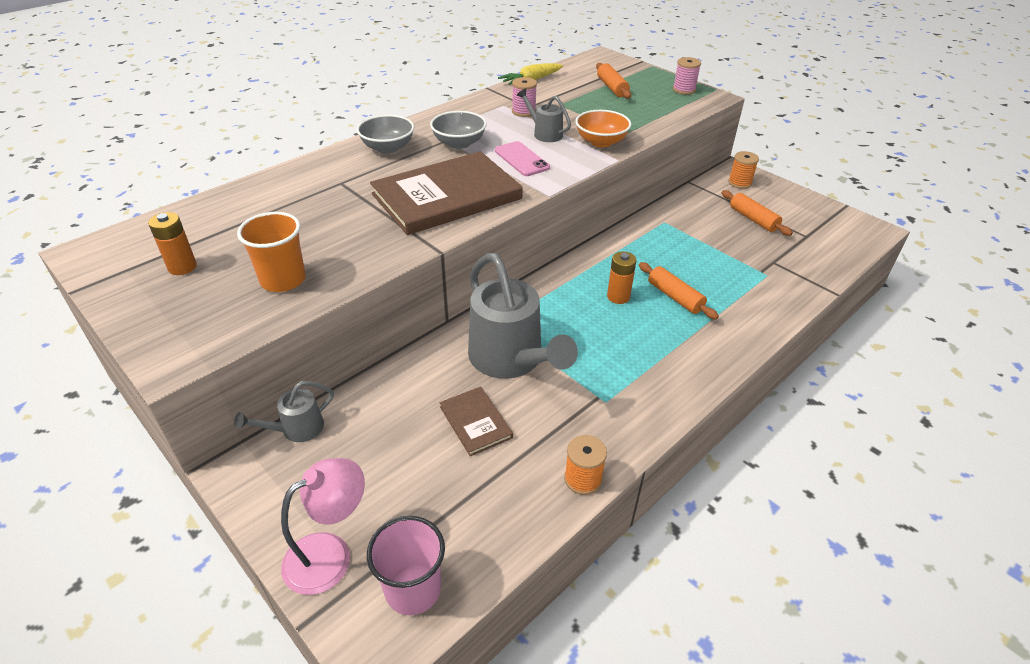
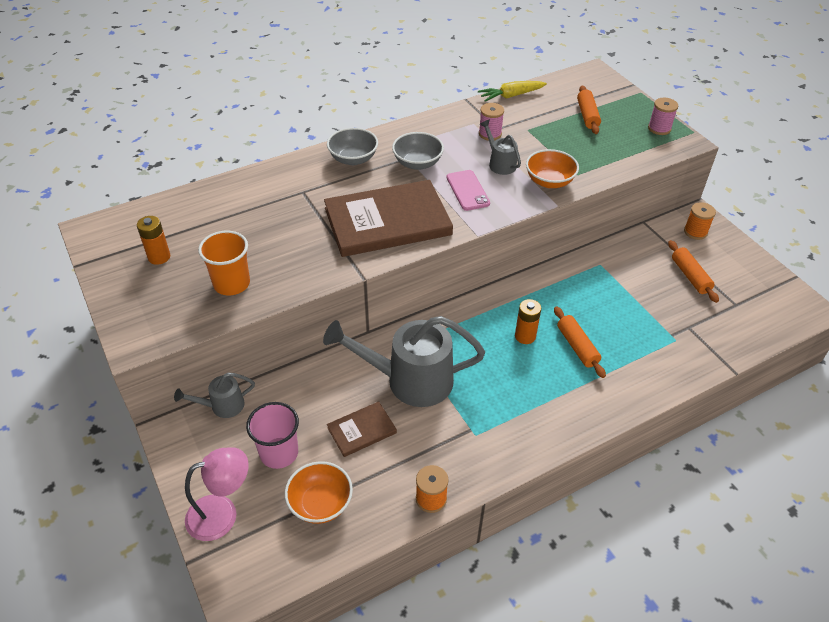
camera: 15 degrees right, 5 degrees up
(413, 589) = (274, 554): pink cup -> pink cup (279, 453)
(453, 514) = (320, 503): none -> orange bowl
(475, 422) = (362, 430): brown book -> brown book turned 75 degrees clockwise
(511, 360) = (409, 380): grey watering can -> grey watering can turned 105 degrees clockwise

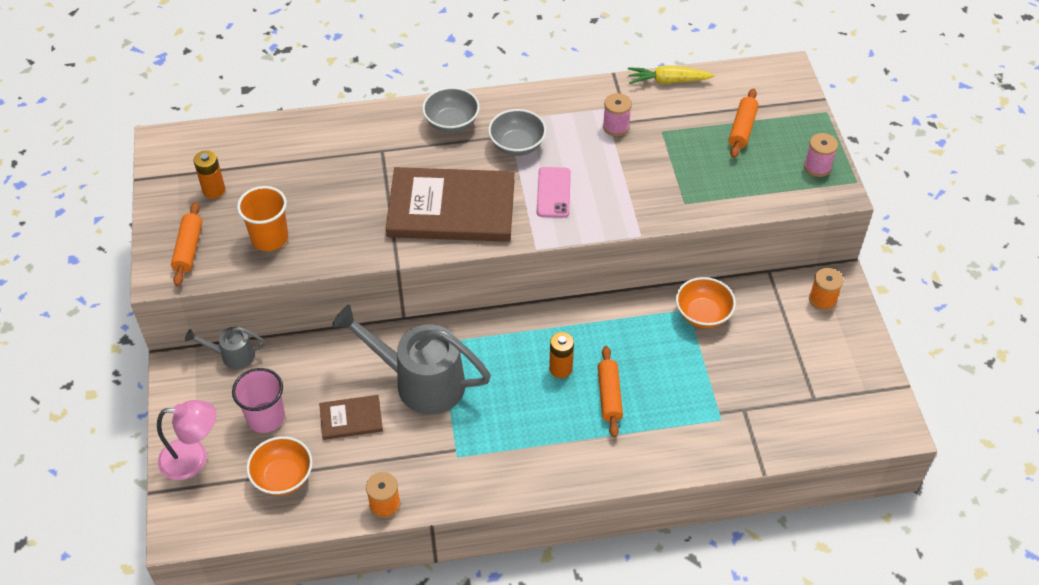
camera: 20 degrees right, 5 degrees up
(500, 163) = (606, 167): grey watering can -> none
(549, 181) = (648, 204): orange bowl -> orange bowl (703, 314)
(690, 276) = (782, 351): orange rolling pin -> orange rolling pin (189, 249)

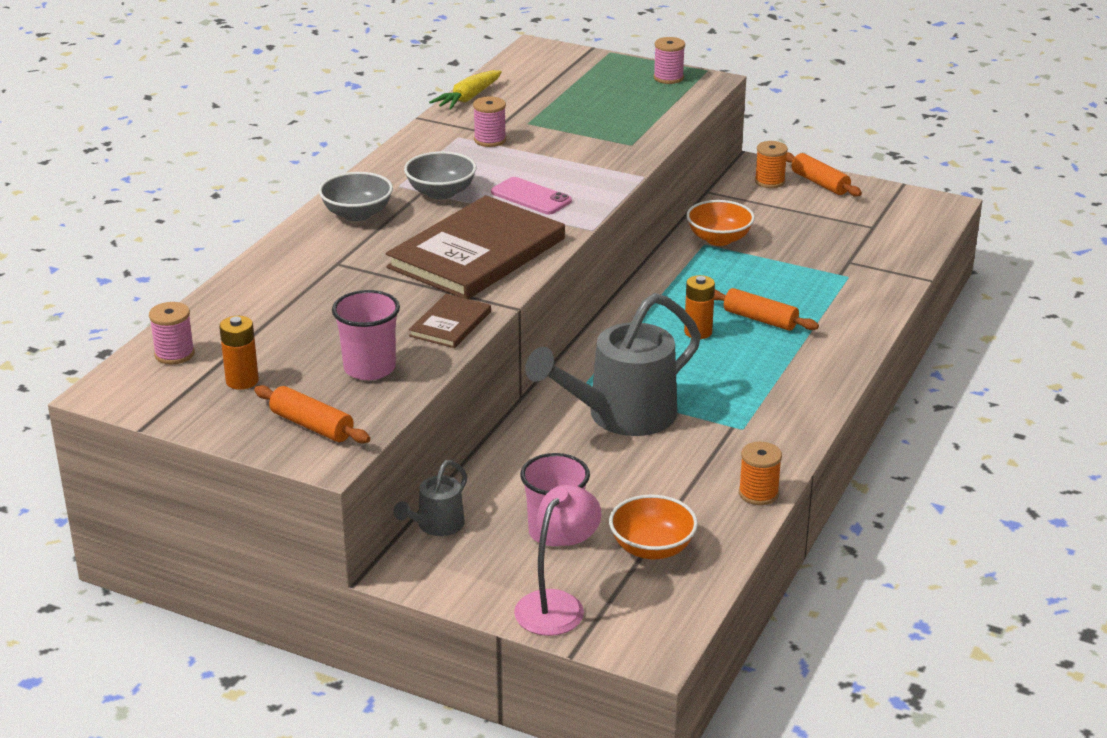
camera: 55 degrees left, 20 degrees down
(221, 144) = (174, 354): none -> pink spool
(269, 238) = (369, 368): orange cup -> pink cup
(351, 419) = (621, 476): brown book -> brown book (450, 324)
(742, 129) = (578, 90): orange rolling pin -> orange rolling pin (819, 183)

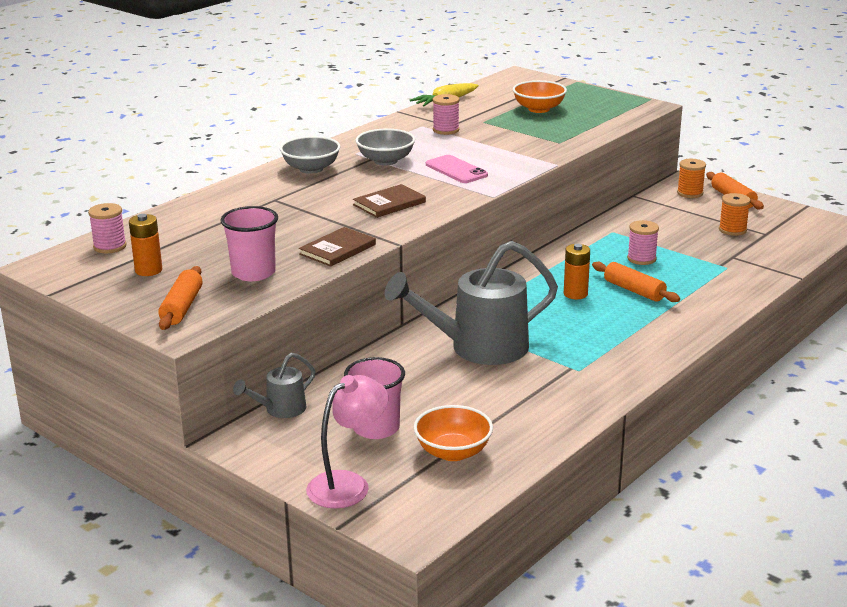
camera: 15 degrees right, 5 degrees down
(312, 425) = (182, 307): orange rolling pin -> orange rolling pin turned 45 degrees clockwise
(477, 253) = (389, 203): brown book -> brown book, size x0.47
(668, 78) = (615, 101): pink spool -> pink spool (641, 259)
(719, 239) = (626, 229): orange bowl -> orange bowl (539, 109)
(758, 493) = (568, 422): orange spool -> orange spool (732, 230)

